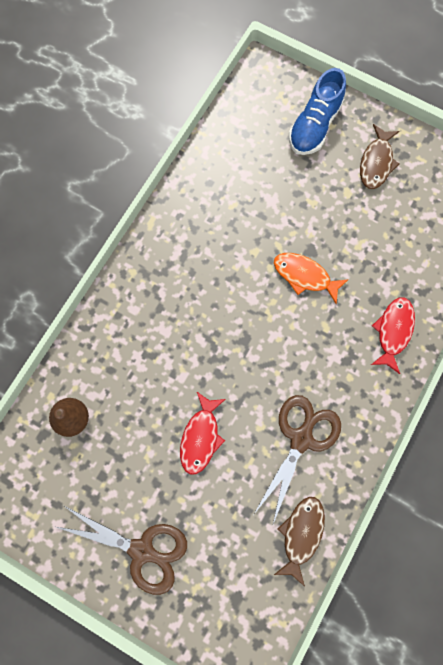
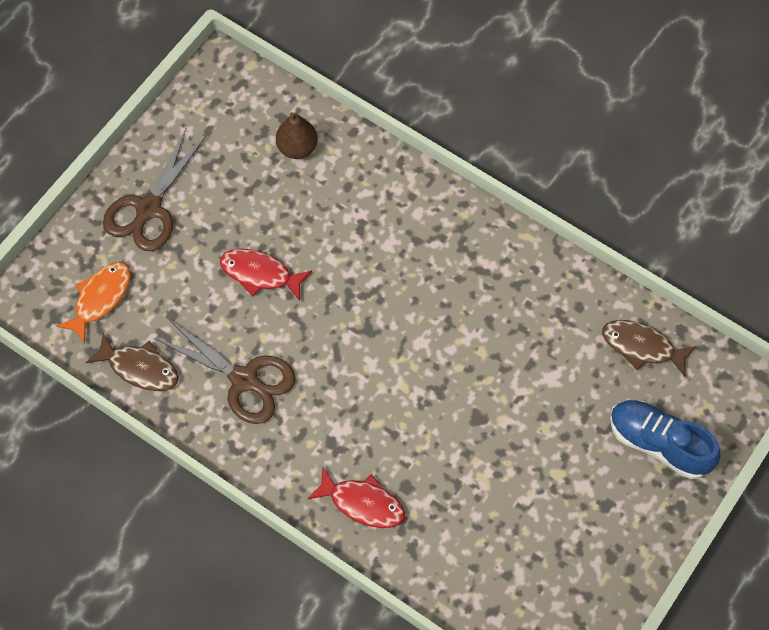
camera: 95 degrees right, 10 degrees down
(304, 276) = (444, 406): orange fish -> orange fish (100, 298)
(376, 162) = (600, 517): brown fish -> brown fish (642, 347)

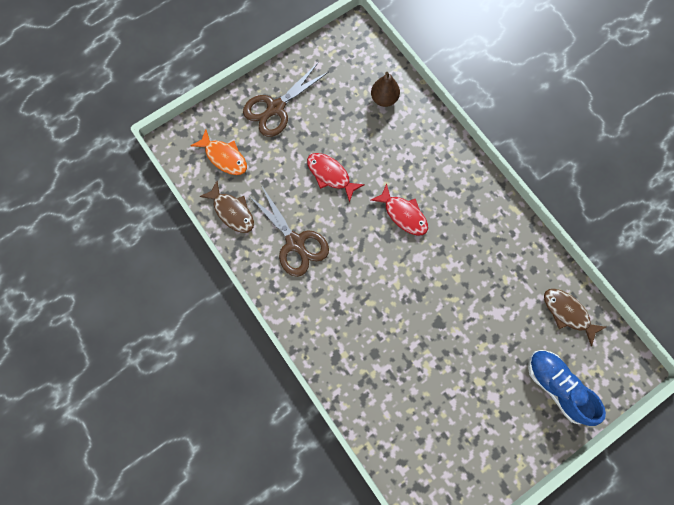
camera: 20 degrees right, 10 degrees up
(100, 298) = (224, 157): orange fish -> orange fish turned 75 degrees clockwise
(362, 503) = (342, 354): red fish -> red fish (403, 214)

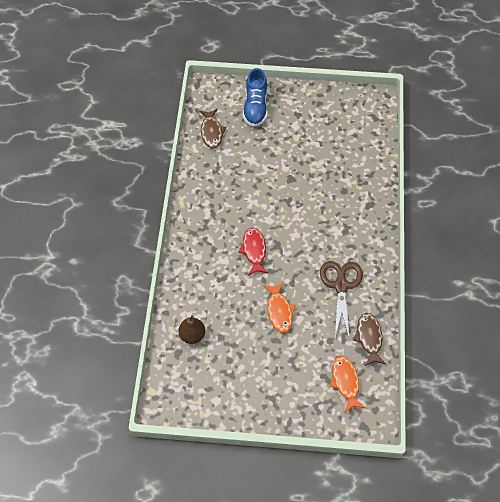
camera: 140 degrees left, 15 degrees down
(275, 108) = (277, 390): brown scissors -> none
(330, 175) = (279, 311): red fish -> orange fish

